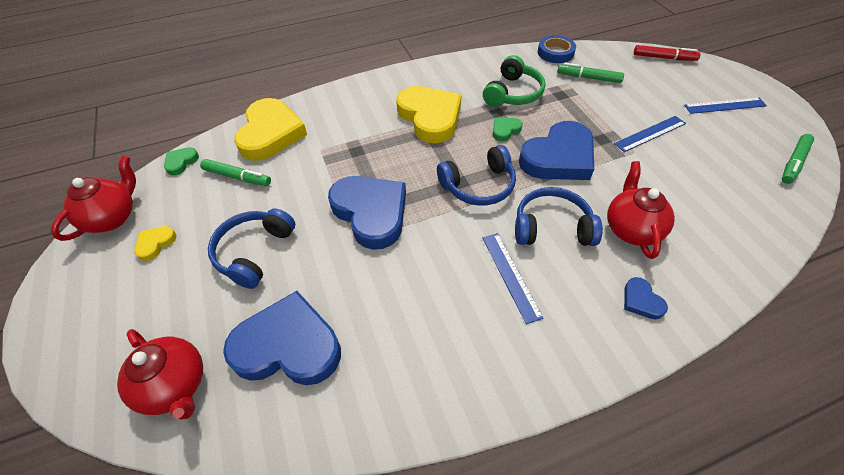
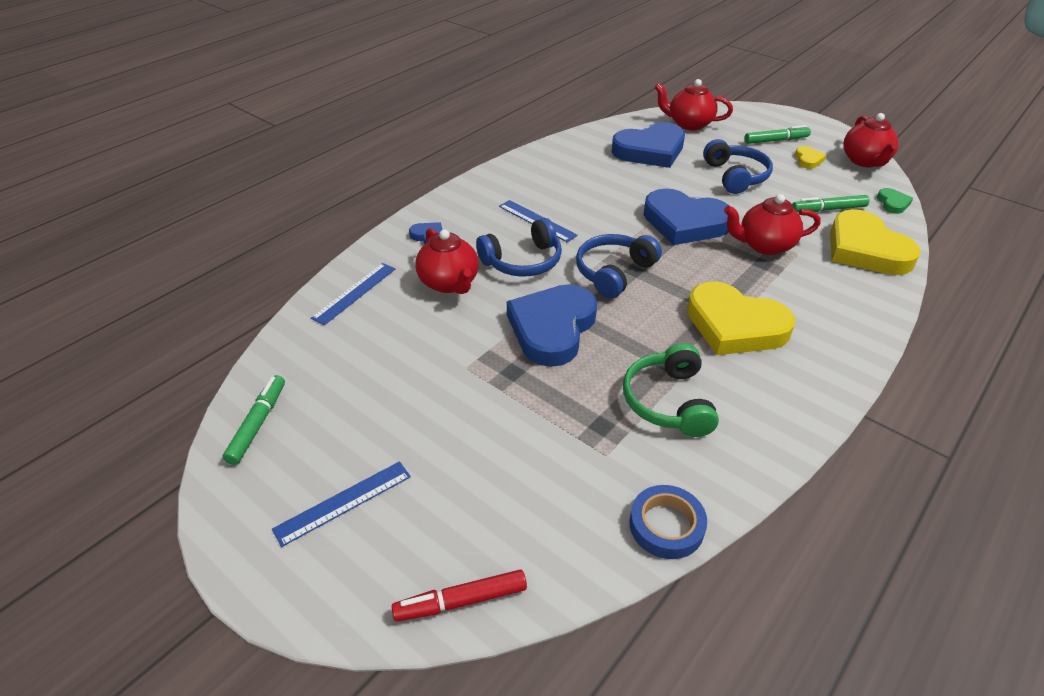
camera: 150 degrees right, 10 degrees down
(335, 164) = (764, 245): none -> red teapot
(505, 130) = (635, 340): green heart -> none
(588, 78) = (578, 480): green marker -> green marker (776, 140)
(650, 133) = (453, 402): blue ruler -> blue ruler (355, 293)

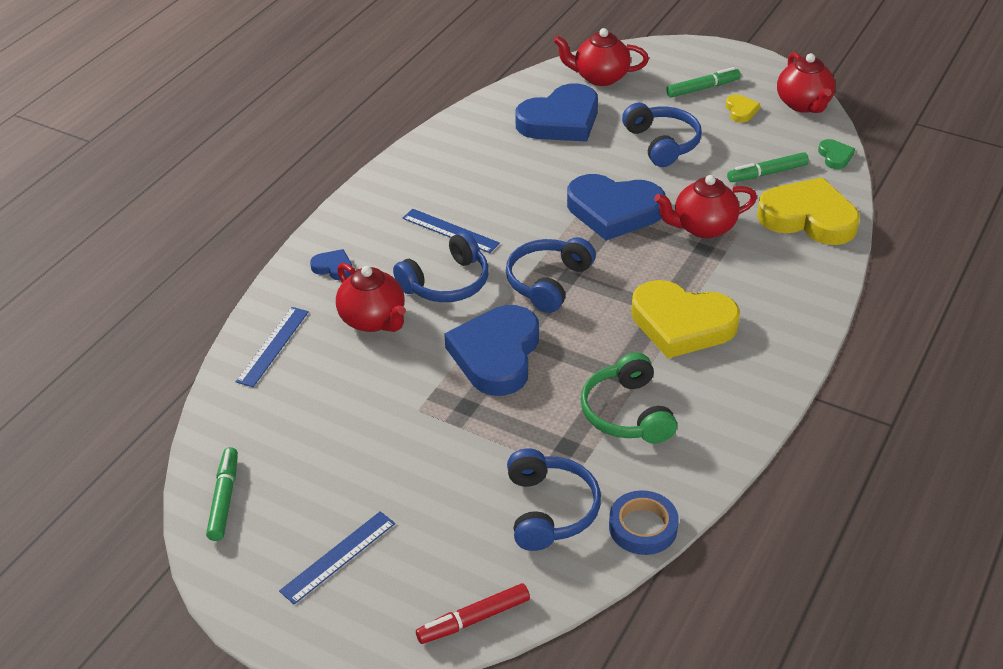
camera: 10 degrees left, 0 degrees up
(570, 489) = (549, 510): none -> blue headphones
(865, 249) = (808, 218): yellow heart -> yellow heart turned 150 degrees clockwise

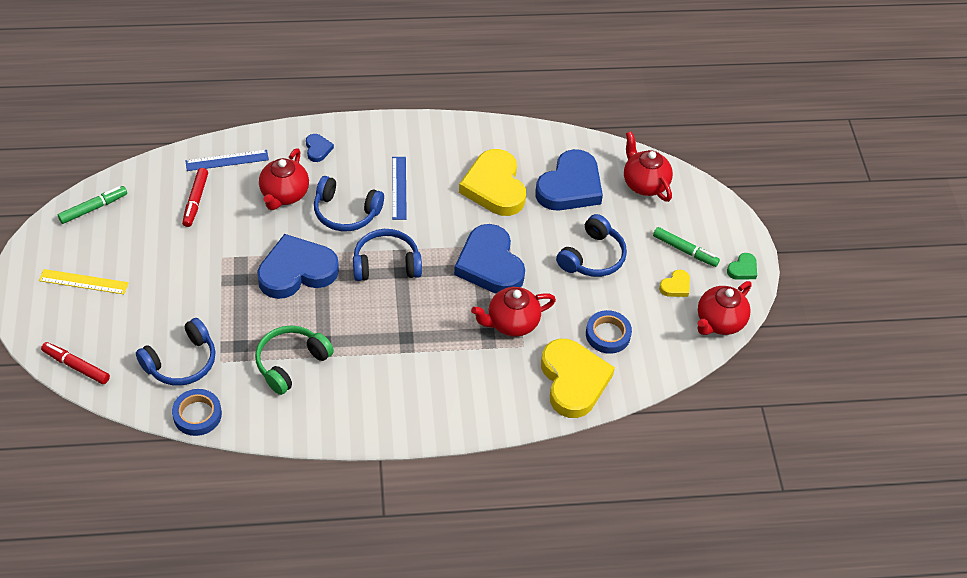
camera: 50 degrees right, 10 degrees up
(308, 398) = (195, 201): none -> red marker
(338, 557) = (83, 281): blue ruler -> yellow ruler
(560, 121) = (570, 186): blue heart -> blue heart turned 75 degrees counterclockwise
(682, 324) = (398, 355): yellow heart -> yellow heart (494, 187)
(703, 227) = (512, 323): red teapot -> red teapot turned 60 degrees counterclockwise
(767, 173) = (608, 334): green marker -> blue tape
(835, 156) = (665, 368): green heart -> green heart (743, 269)

